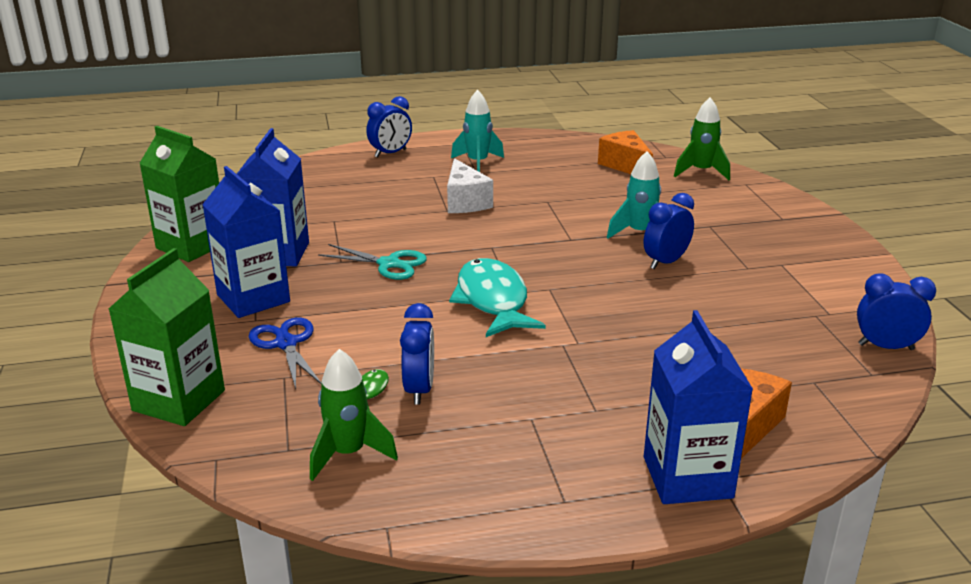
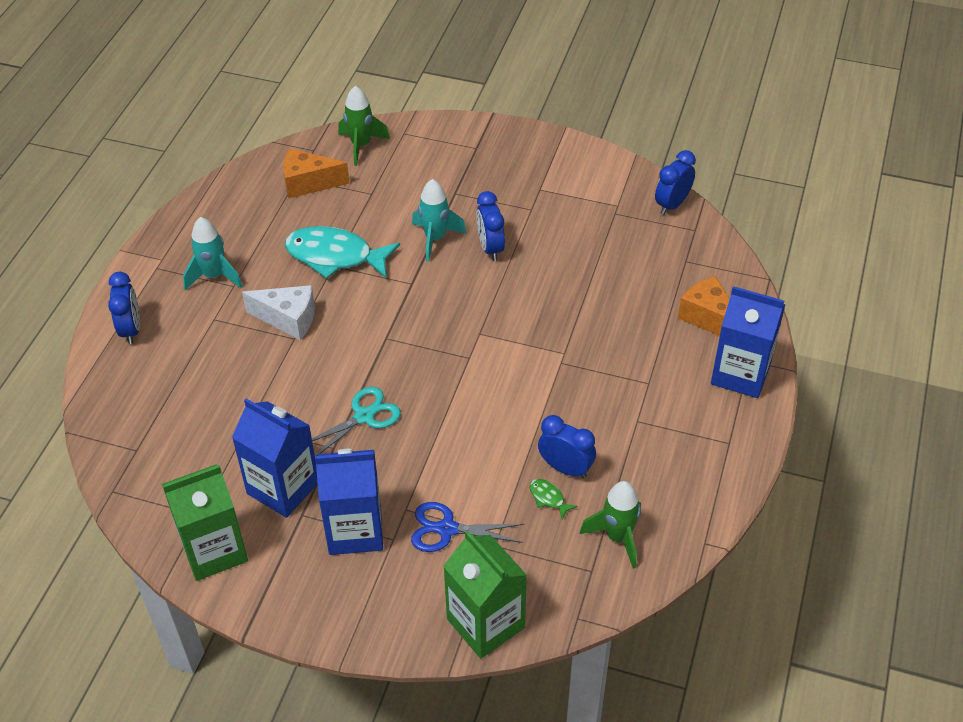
camera: 60 degrees left, 20 degrees up
(493, 301) = (473, 375): turquoise fish -> turquoise fish (335, 256)

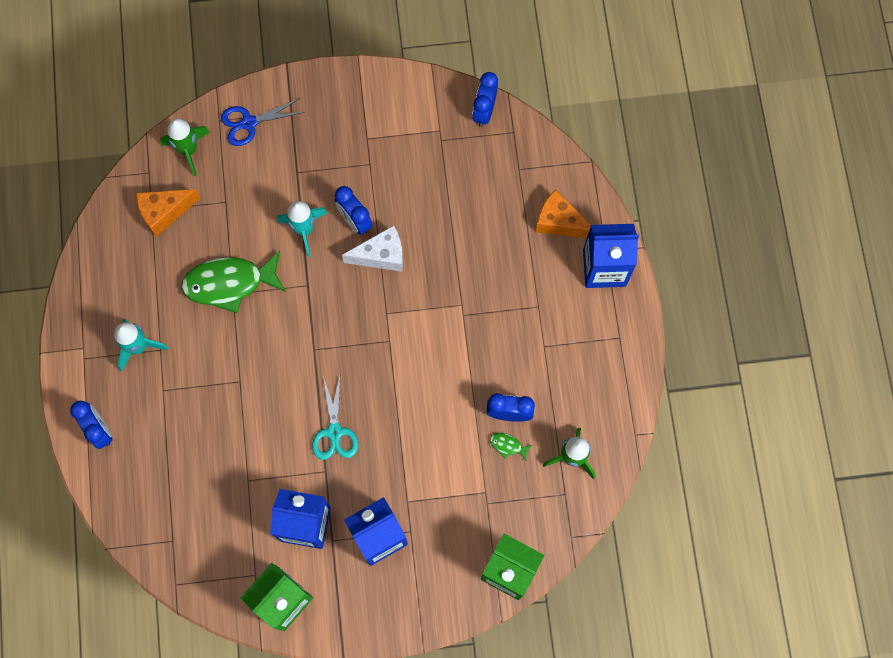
camera: 25 degrees left, 25 degrees up
(288, 319) = (225, 364): white cheese -> white cheese (381, 255)
(335, 256) = (229, 283): turquoise fish -> green fish
(364, 416) = (334, 432): turquoise scissors -> turquoise scissors turned 150 degrees clockwise
(447, 529) = (445, 505): blue scissors -> blue scissors (249, 123)

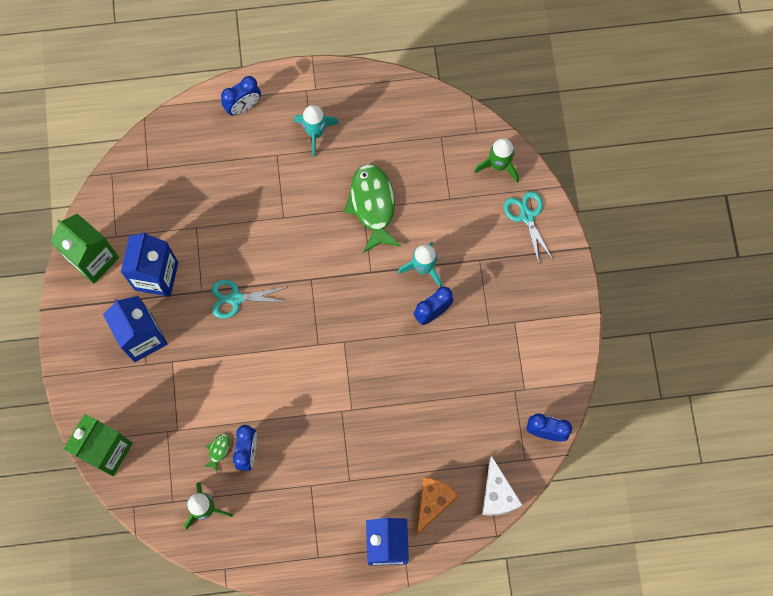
camera: 90 degrees right, 0 degrees up
(165, 212) = (438, 148): orange cheese -> none
(249, 123) = (527, 216): blue scissors -> turquoise scissors
(381, 255) = (399, 336): white cheese -> white cheese (497, 494)

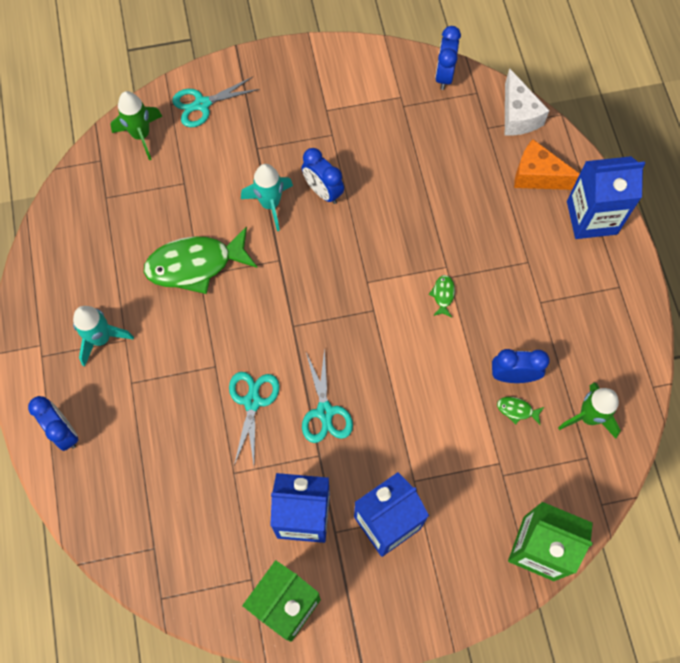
camera: 95 degrees left, 5 degrees down
(251, 244) = (252, 401): none -> turquoise scissors
(325, 403) = (443, 295): none -> green fish
(497, 494) = (518, 115): white cheese -> white cheese turned 90 degrees clockwise

